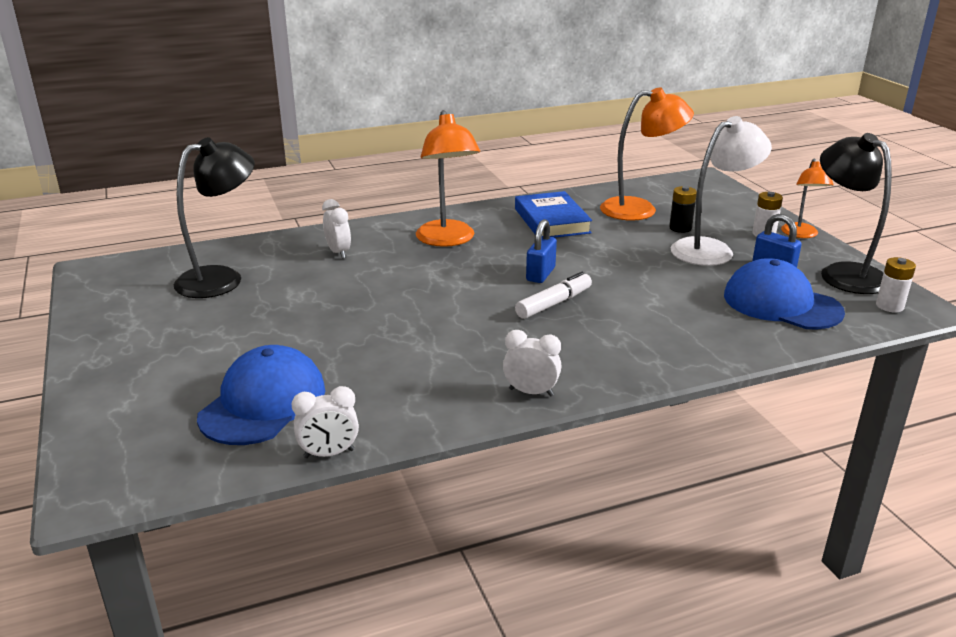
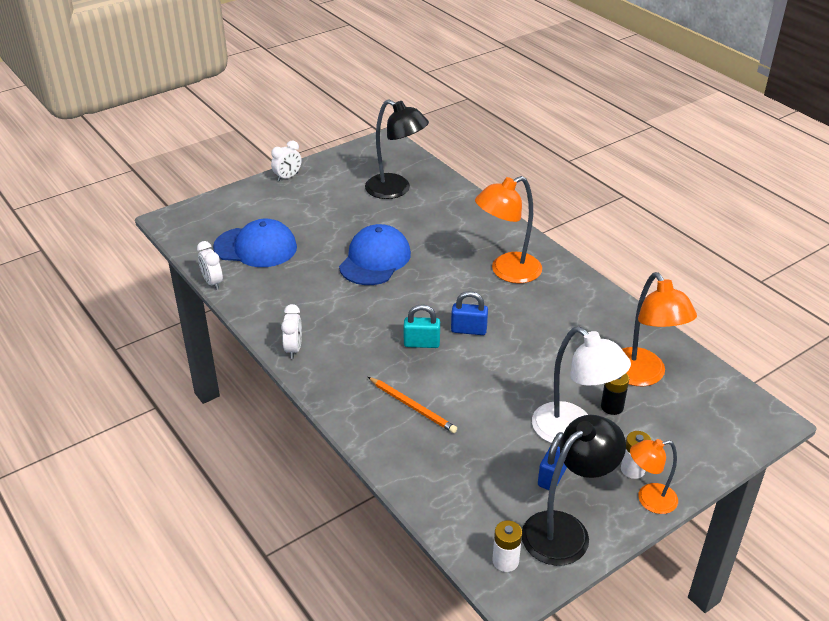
camera: 75 degrees right, 10 degrees up
(338, 252) = (458, 226): white clock -> white clock (287, 177)
(552, 221) = (580, 322): blue book -> none
(553, 303) = (421, 343): white marker -> turquoise padlock
(664, 323) = (412, 406): none -> orange pencil
(781, 303) = (477, 480): blue cap -> blue cap (375, 260)

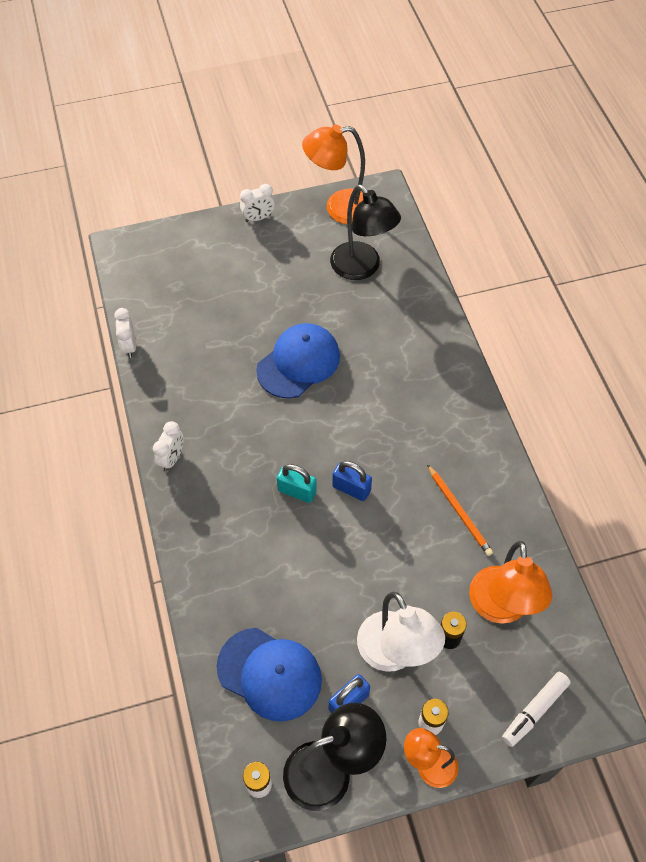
camera: 20 degrees right, 20 degrees up
(255, 247) = (188, 310): blue cap -> blue cap (269, 674)
(412, 406) = (253, 569): orange pencil -> orange pencil (459, 512)
(507, 272) = (426, 421): orange lamp -> orange lamp (339, 208)
(714, 436) = (534, 711): none -> white marker

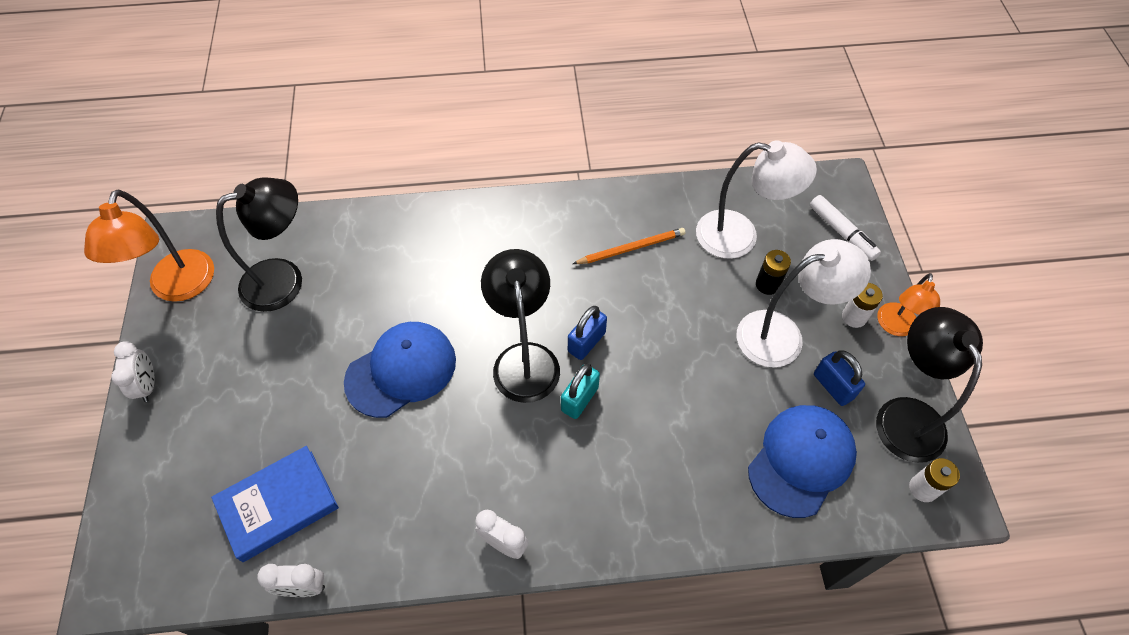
camera: 80 degrees left, 0 degrees up
(183, 316) = (278, 505): none -> blue book
(298, 363) = (401, 370): blue cap -> blue cap turned 90 degrees clockwise
(326, 445) = (524, 359): none -> black lamp
(500, 608) = (740, 236): orange lamp -> white lamp

